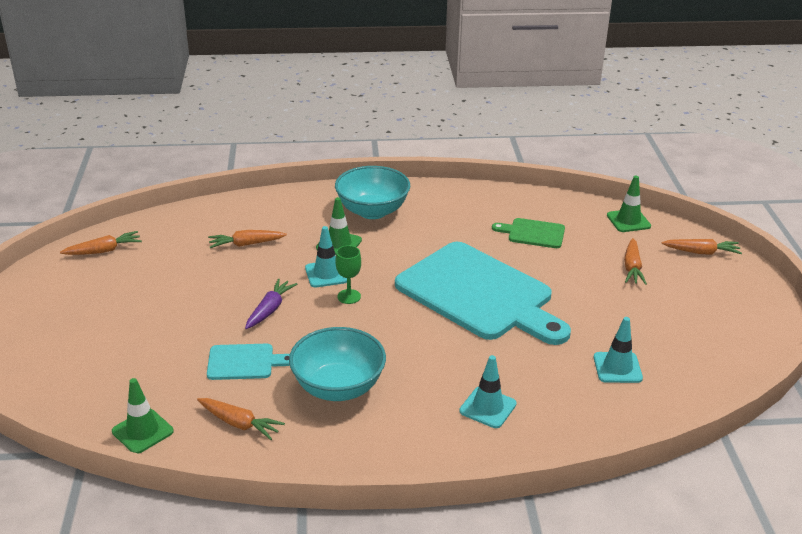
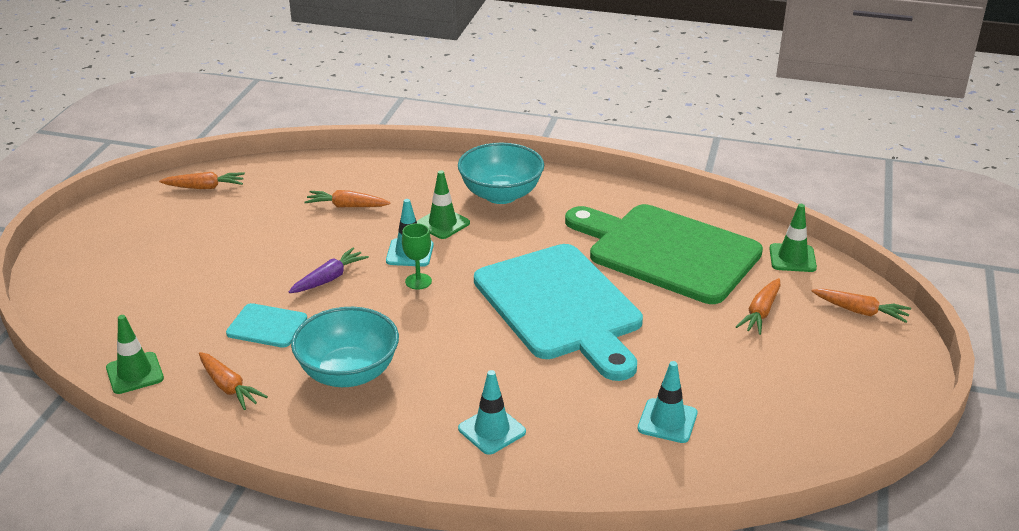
camera: 20 degrees right, 0 degrees up
(533, 233) = (667, 251): green cutting board -> green cutting board, size x2.31

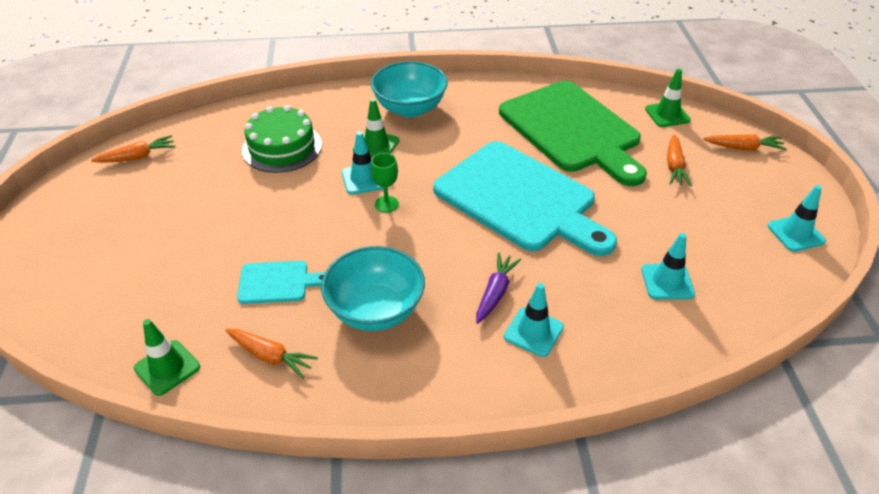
camera: 20 degrees left, 10 degrees up
(329, 278) = (305, 220): purple carrot -> purple carrot (495, 292)
(346, 206) = (282, 147): orange carrot -> green cake
(667, 251) = (572, 130): green cutting board -> green cutting board turned 135 degrees counterclockwise
(855, 411) = (795, 233): none -> turquoise traffic cone

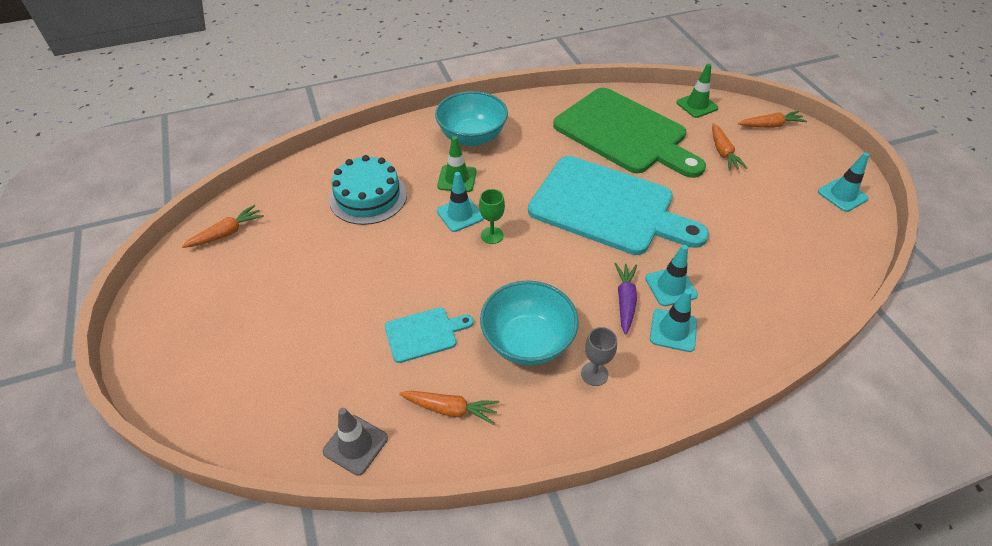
camera: 15 degrees left, 5 degrees up
(167, 367) = (355, 445): green traffic cone -> grey traffic cone
(282, 147) = (368, 197): green cake -> turquoise cake
(429, 355) = (594, 374): none -> grey goblet
(667, 282) = (762, 259): turquoise traffic cone -> turquoise traffic cone (670, 287)

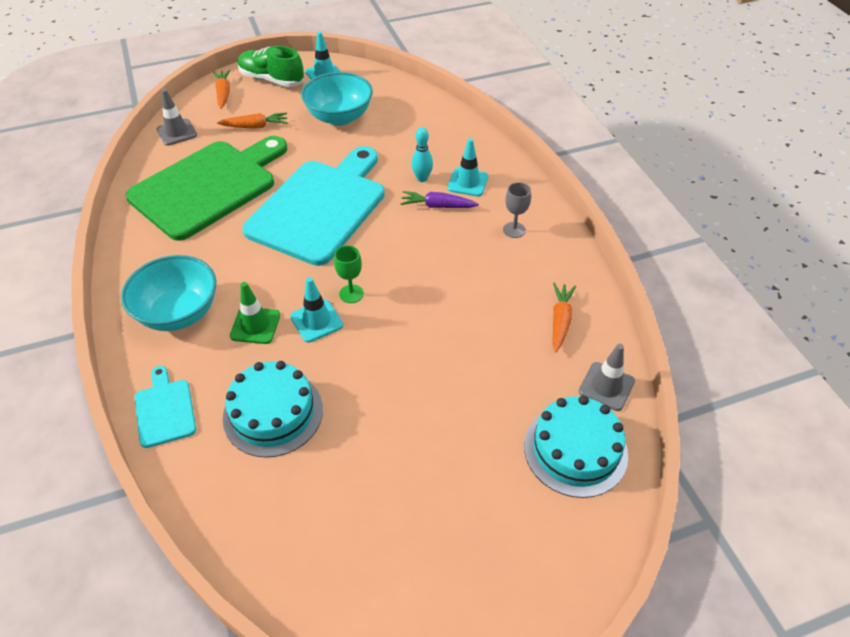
camera: 90 degrees left, 0 degrees up
(227, 233) = (322, 576): orange carrot -> none
(286, 405) = (575, 450): none -> turquoise cake
(424, 334) = (481, 343): turquoise cutting board -> turquoise cutting board (165, 410)
(527, 341) = (484, 269): turquoise bowl -> turquoise bowl (339, 117)
(670, 287) = (422, 178): turquoise traffic cone -> turquoise bowling pin
(697, 105) = (177, 132): green traffic cone -> grey traffic cone
(811, 156) = (272, 80): none -> green shoe

